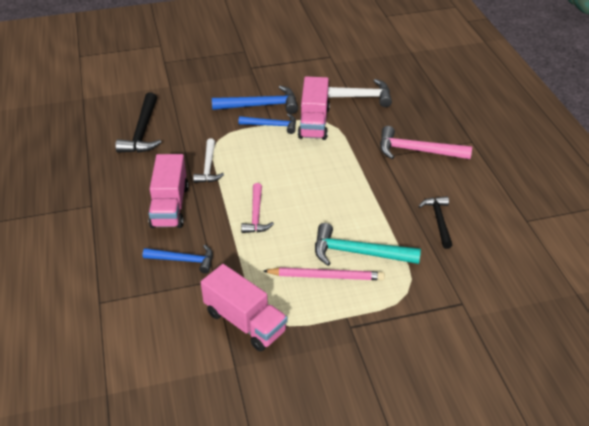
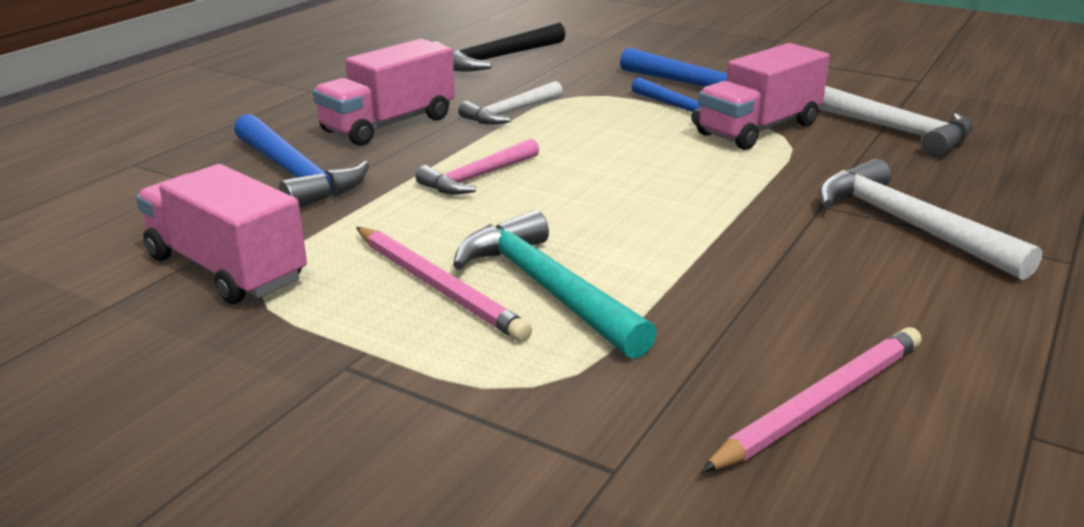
camera: 45 degrees right, 15 degrees down
(183, 260) = (295, 174): blue hammer -> blue hammer, size x1.51
(245, 321) = (226, 269): pink truck -> pink truck turned 135 degrees clockwise
(417, 151) = (909, 225): pink hammer -> white hammer
(439, 221) = (789, 327): black hammer -> none
(477, 244) = (820, 404): none -> pink pencil

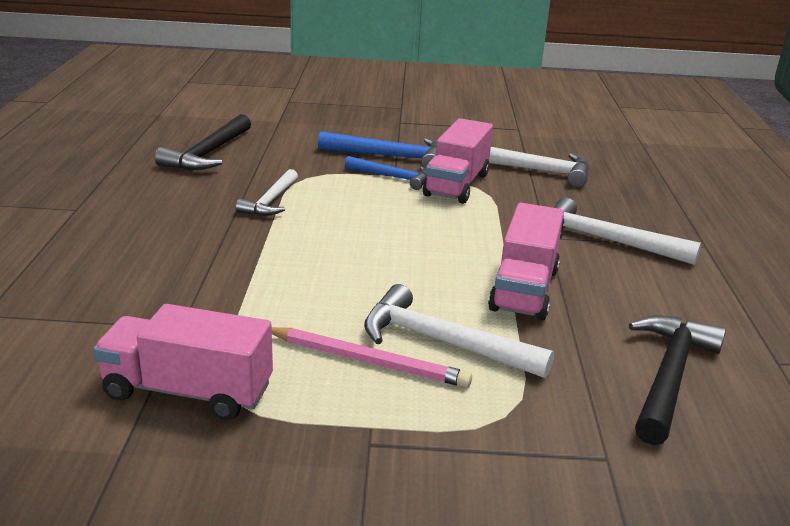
camera: 30 degrees left, 0 degrees up
(295, 174) = (152, 293): blue hammer -> none
(389, 125) = (183, 230): pink truck -> pink truck (524, 289)
(477, 177) = (303, 263): pink hammer -> none
(547, 288) = (443, 342): turquoise hammer -> white hammer
(820, 404) = (669, 376): pink pencil -> black hammer

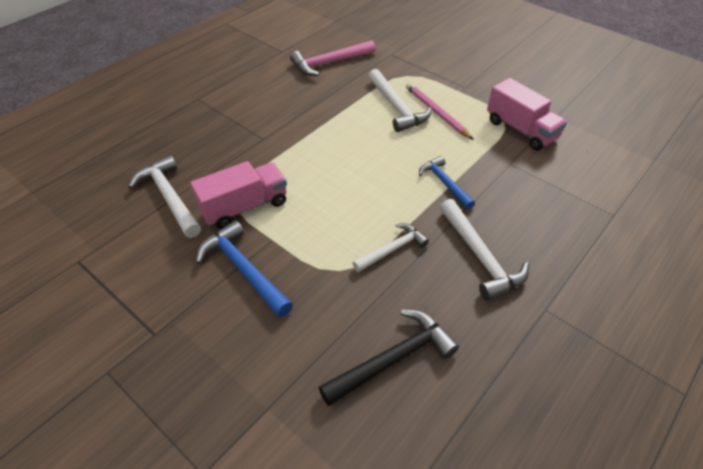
camera: 140 degrees left, 20 degrees up
(392, 177) = (276, 238): blue hammer -> blue hammer (444, 183)
(524, 289) = (326, 115): pink truck -> none
(606, 240) = (237, 123): white hammer -> white hammer (480, 257)
(669, 376) = (329, 63): black hammer -> pink hammer

